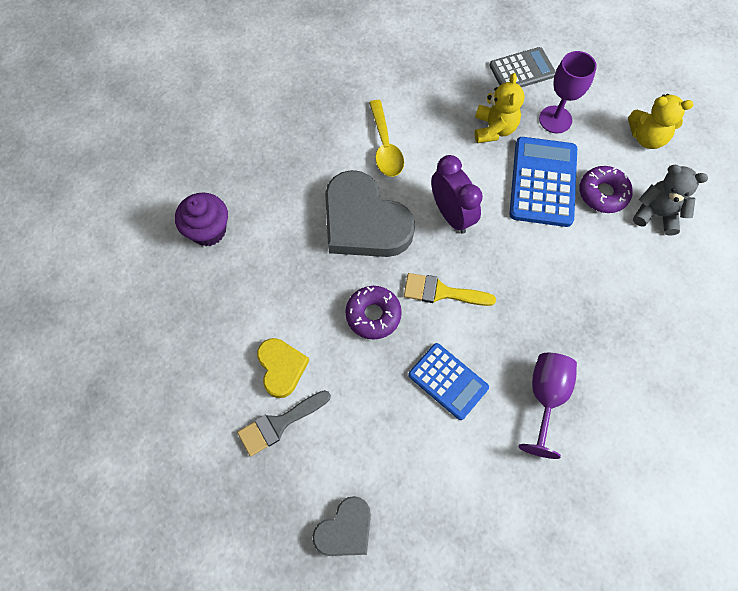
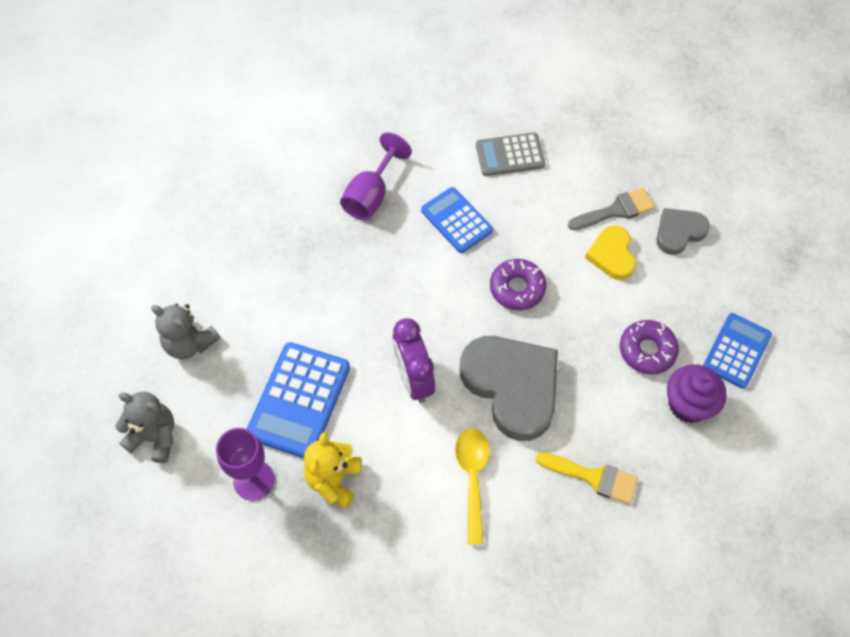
camera: 170 degrees left, 5 degrees down
(160, 286) = (736, 351): none -> blue calculator
(345, 529) = (565, 130): grey heart -> grey heart (679, 232)
(441, 292) = (444, 299): yellow brush -> yellow brush (593, 477)
(522, 70) = (269, 563): grey calculator -> grey calculator (510, 155)
(603, 193) = (237, 376): purple donut -> purple donut (647, 350)
(647, 137) = (155, 437): yellow teddy bear -> grey teddy bear

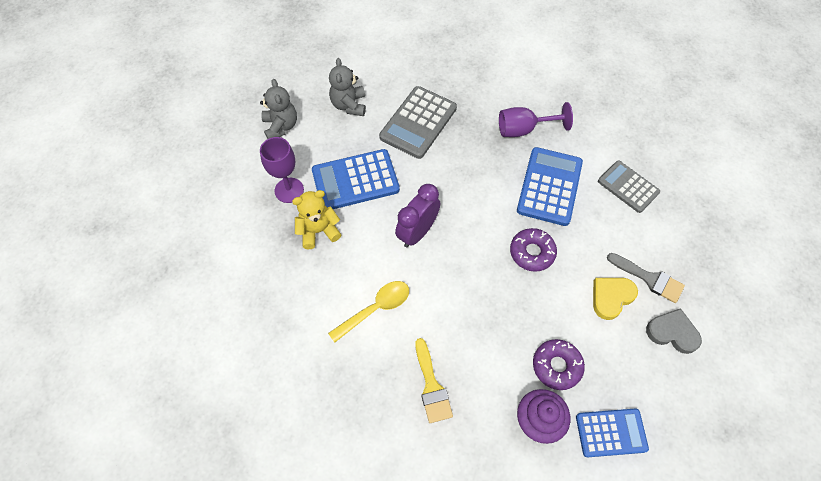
camera: 55 degrees right, 0 degrees up
(276, 288) = (418, 123): none -> grey calculator
(456, 220) = (549, 186): blue calculator -> blue calculator, size x1.51
(512, 386) = (458, 293): grey heart -> none

